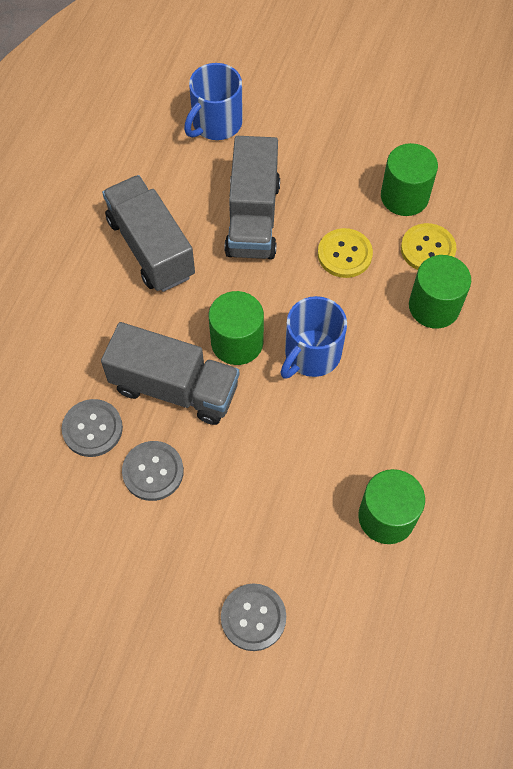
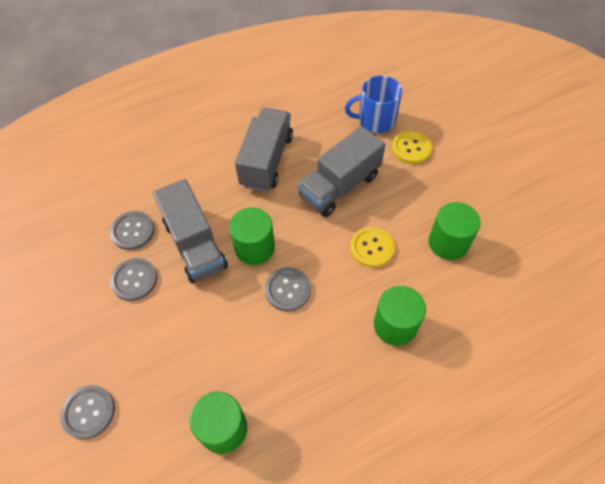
camera: 45 degrees right, 5 degrees down
(311, 354) = (288, 290): blue mug -> grey button
(427, 249) = (429, 286): yellow button -> yellow button (411, 148)

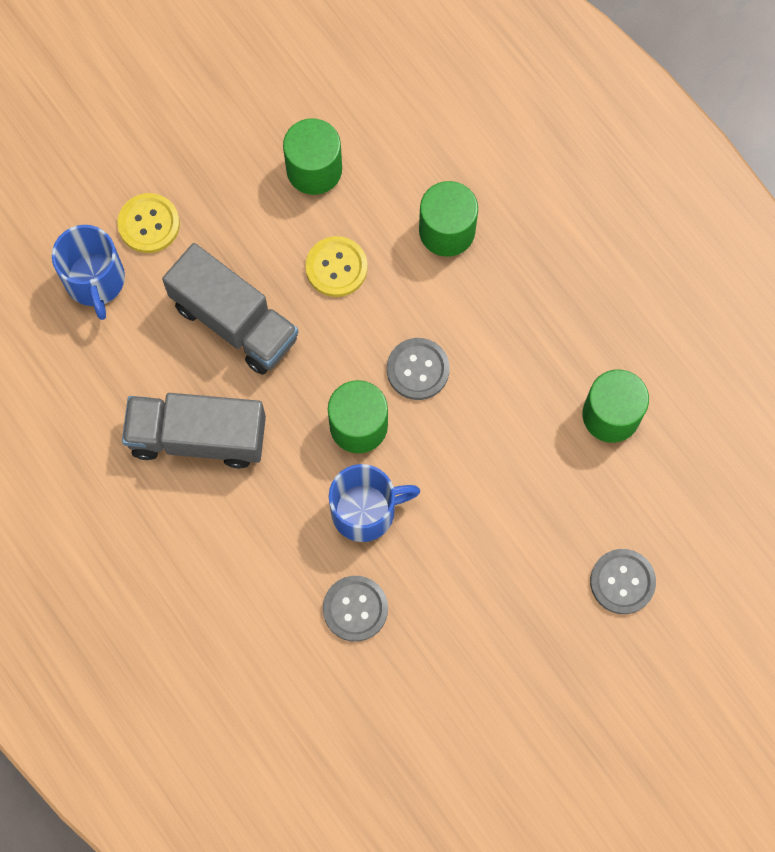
camera: 100 degrees left, 15 degrees up
(134, 280) = (435, 581): grey button -> none
(195, 245) = (365, 511): grey truck -> blue mug

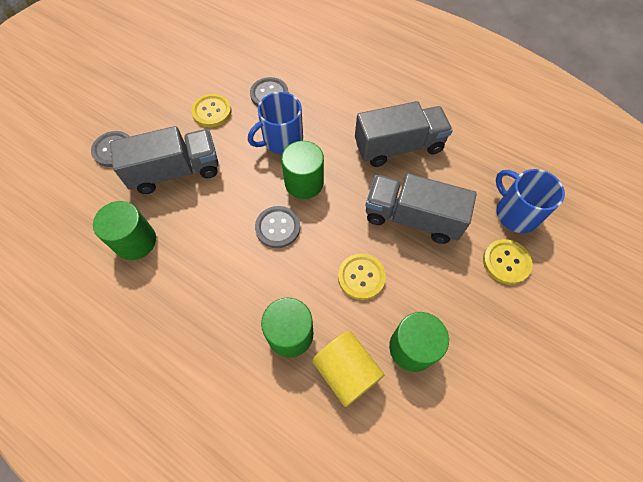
camera: 160 degrees right, 10 degrees down
(398, 171) = (346, 371): none -> yellow cylinder
(457, 605) = (212, 111): none -> yellow button
(537, 509) = (175, 171): none -> grey truck

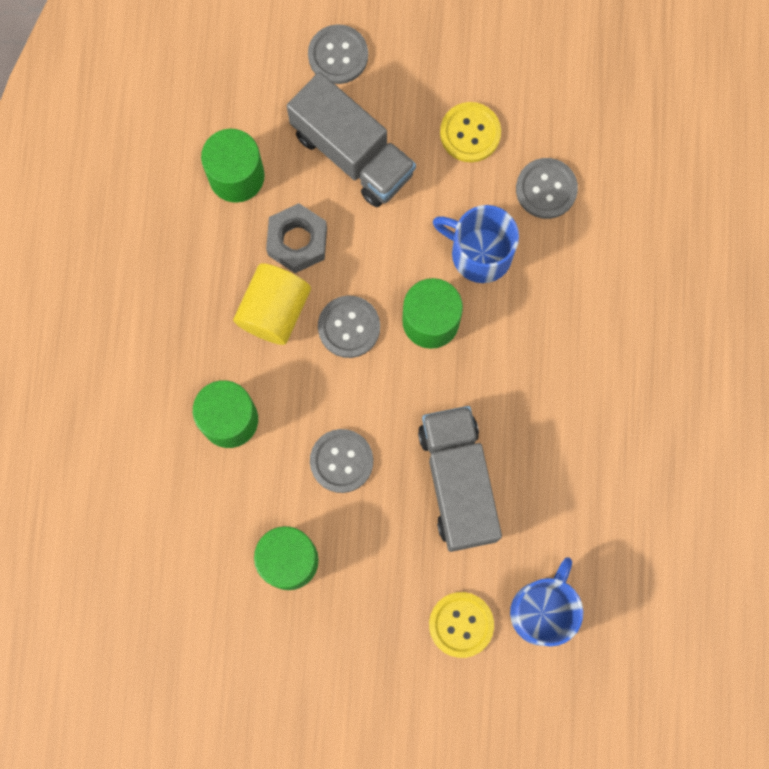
camera: 60 degrees right, 15 degrees up
(204, 228) = (297, 241): none -> grey nut
(346, 371) = (223, 502): yellow cylinder -> yellow cylinder (274, 311)
(361, 277) = (341, 461): yellow button -> grey button
(398, 147) = (560, 412): grey truck -> none

